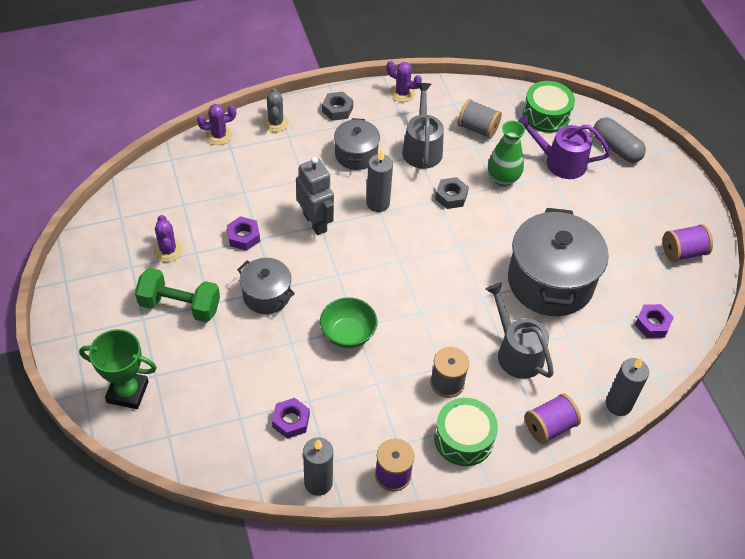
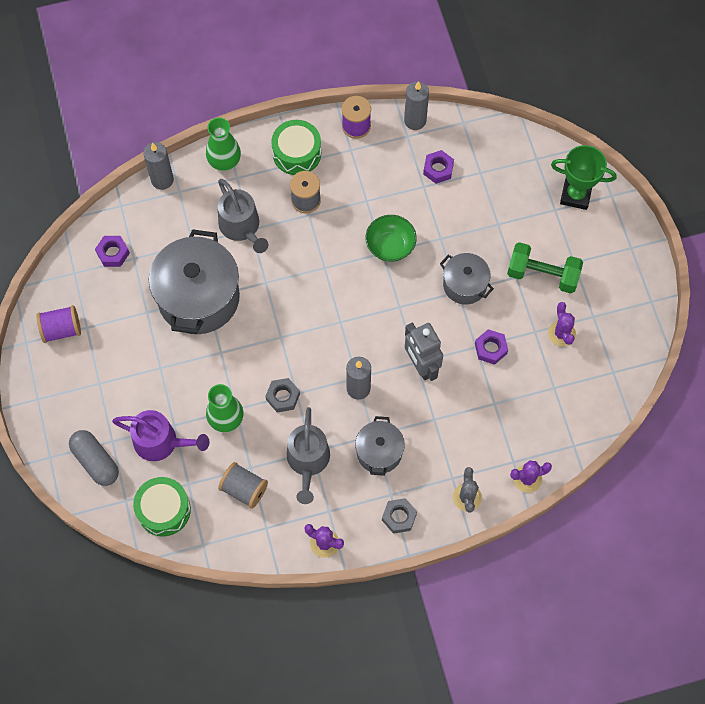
camera: 175 degrees left, 15 degrees up
(549, 426) = (224, 162): purple spool -> green vase

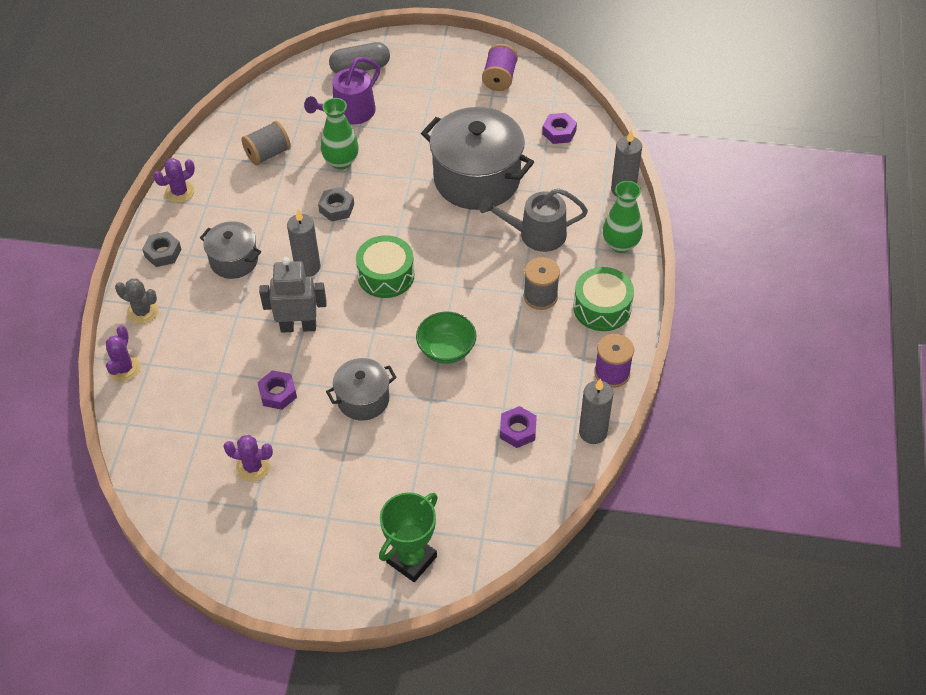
camera: 115 degrees right, 15 degrees down
(163, 510) = (287, 97): green drum -> green drum (386, 275)
(308, 461) = (262, 206): grey watering can -> none
(542, 275) = (331, 479): green dumbbell -> none

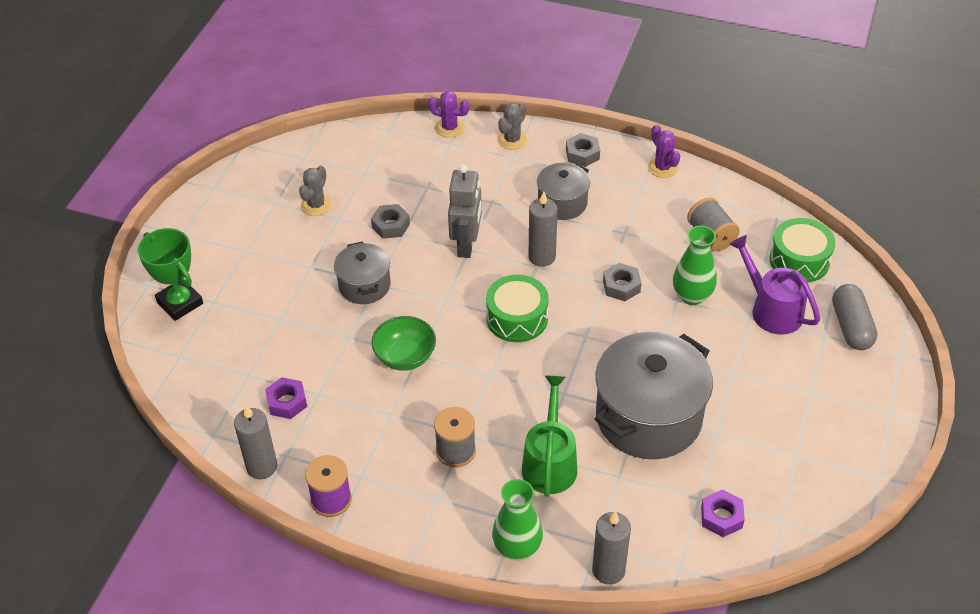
camera: 100 degrees right, 5 degrees down
(253, 467) = (316, 205): purple cactus -> grey cactus
(278, 393) = (390, 225): purple nut -> grey nut
(499, 78) = (828, 467): purple spool -> none
(536, 234) = (550, 462): grey watering can -> green watering can
(602, 308) = (424, 508): green drum -> green drum (799, 260)

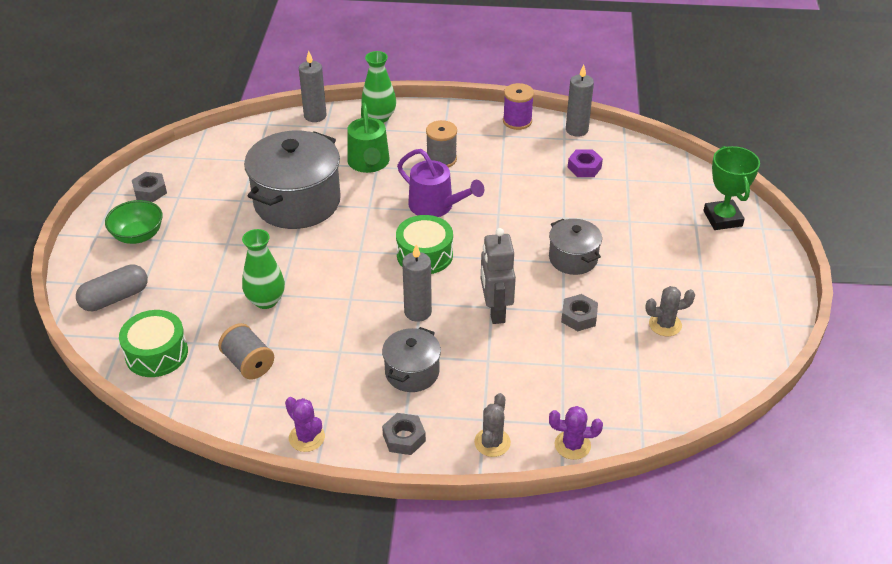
camera: 165 degrees right, 5 degrees down
(180, 303) = (722, 218): green trophy -> green trophy turned 45 degrees clockwise
(316, 205) = (665, 324): grey cactus -> grey cactus turned 75 degrees clockwise
(405, 357) = (508, 211): green bowl -> green bowl (138, 235)
(621, 286) = (334, 298): grey nut -> grey nut (150, 191)
(721, 517) = (238, 153): purple nut -> none
(772, 310) = (189, 300): purple watering can -> purple watering can (436, 206)
(851, 327) = (115, 298): grey capsule -> grey capsule turned 75 degrees clockwise

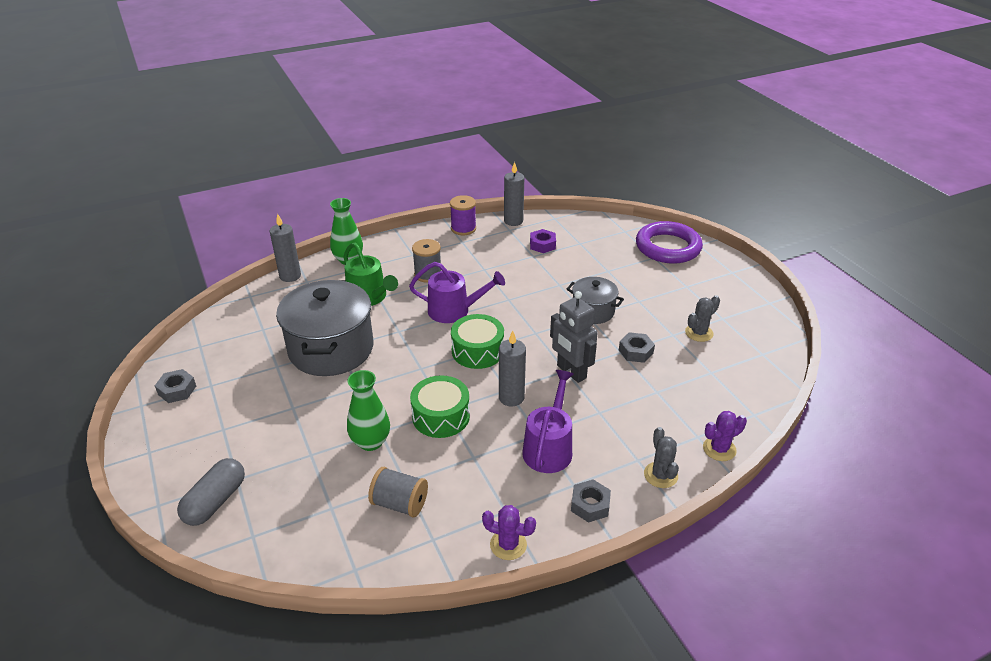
camera: 30 degrees left, 5 degrees down
(138, 235) = (195, 434): green bowl -> none
(156, 353) = (301, 535): green drum -> green drum (441, 416)
(412, 372) = (549, 448): grey pot -> purple watering can
(722, 218) = (668, 247): green trophy -> purple ring

